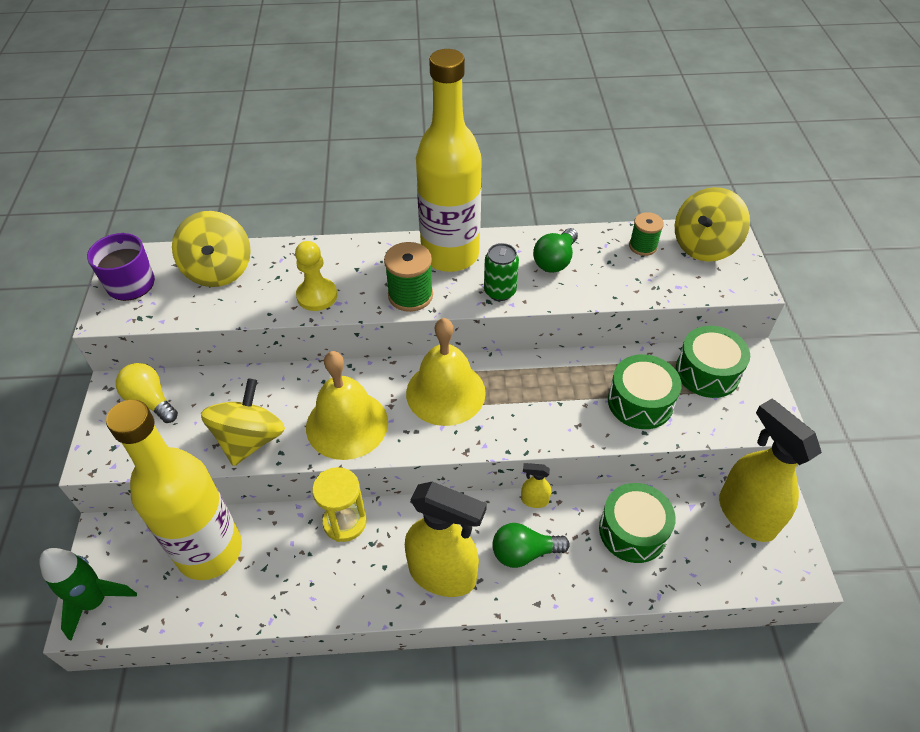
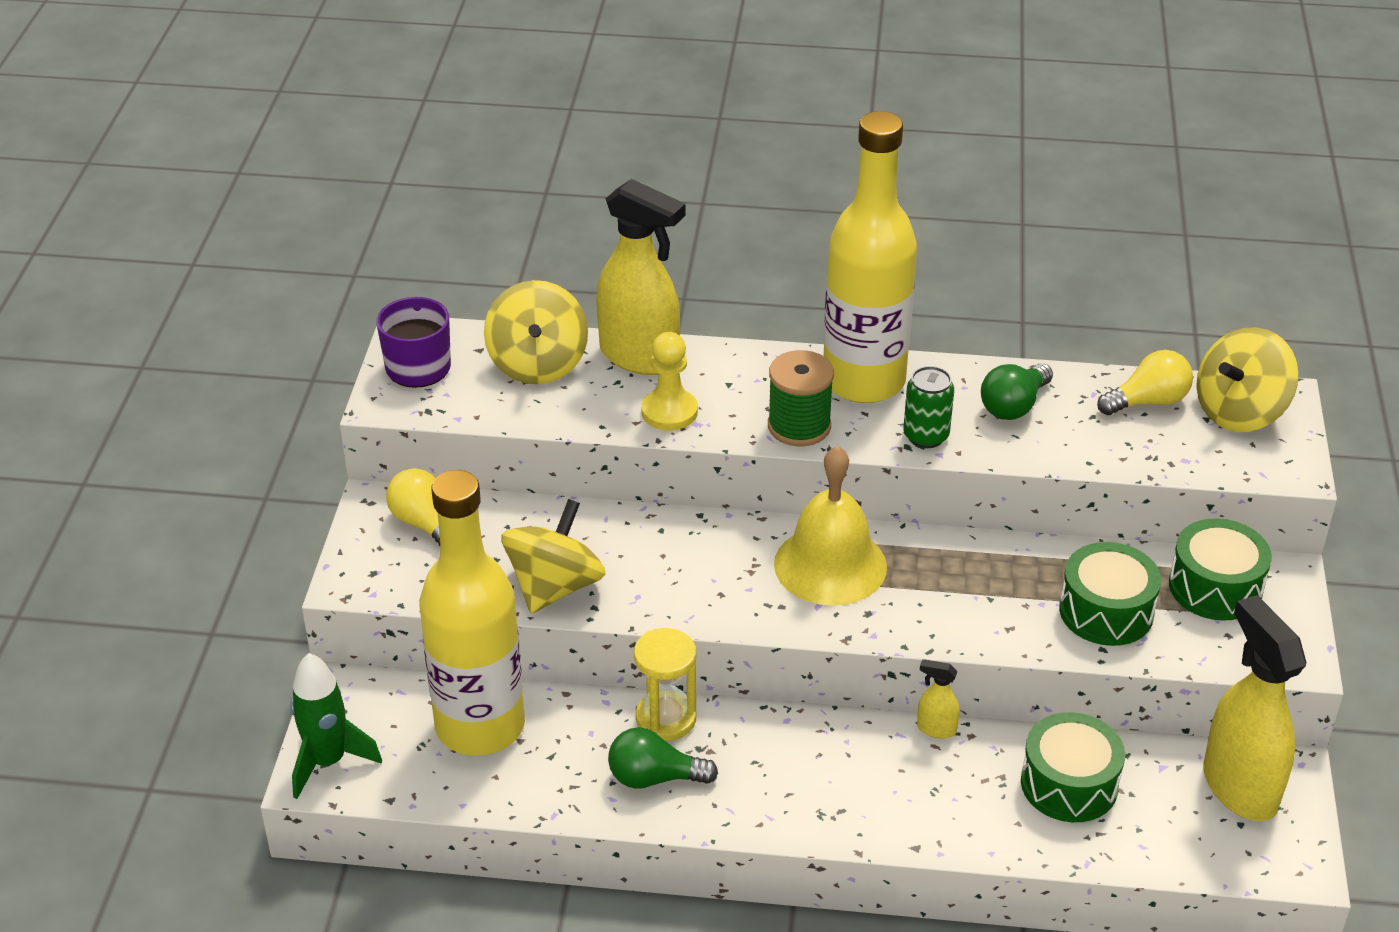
camera: 10 degrees right, 10 degrees down
(347, 424) = (687, 586): yellow bell -> none
(443, 574) = (792, 797): yellow spray bottle -> yellow spray bottle (640, 357)
(524, 553) = (909, 788): green light bulb -> green light bulb (654, 778)
(643, 246) = (1148, 402): green spool -> yellow light bulb

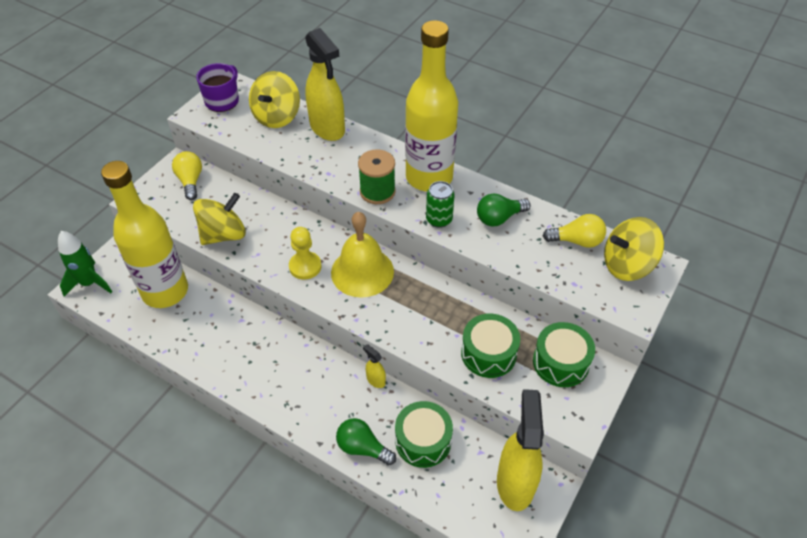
camera: 25 degrees right, 10 degrees up
(654, 778) = (222, 350): green light bulb -> green light bulb (362, 448)
(666, 718) = (250, 321): yellow hourglass -> none
(669, 412) = (319, 162): yellow pawn -> yellow pawn (305, 266)

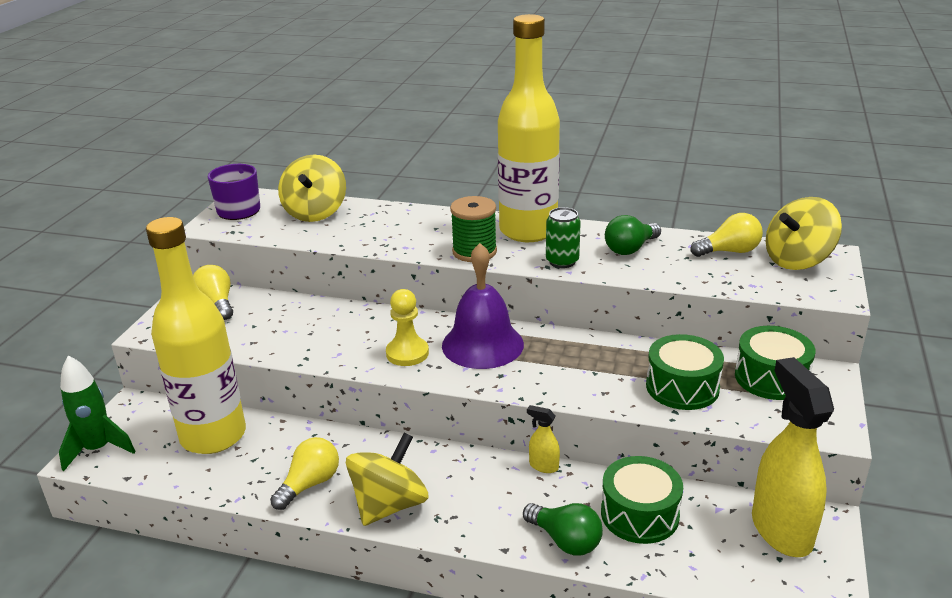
camera: 15 degrees left, 20 degrees down
(214, 351) = (310, 484): none -> yellow light bulb
(223, 235) = (284, 344): yellow spinning top -> yellow spinning top (389, 505)
(327, 128) = (383, 212): yellow spray bottle -> none
(362, 272) = (482, 344): yellow bell -> purple bell
(362, 448) = (565, 540): green light bulb -> green light bulb turned 150 degrees counterclockwise

